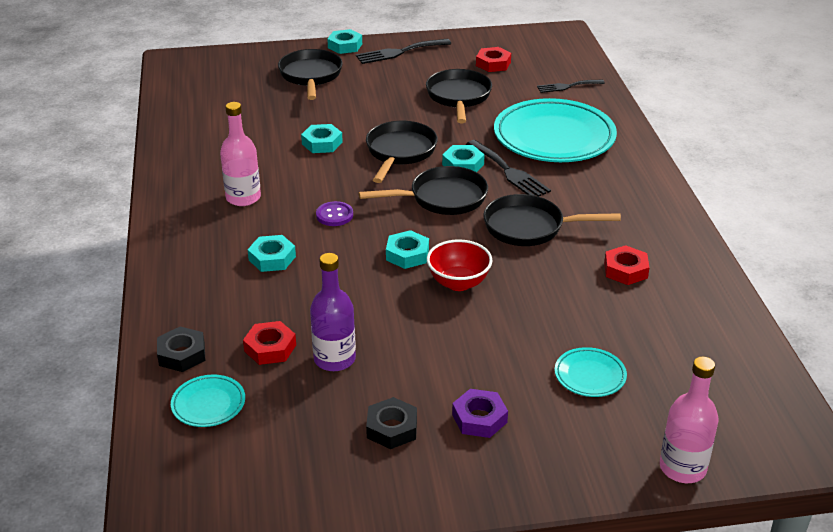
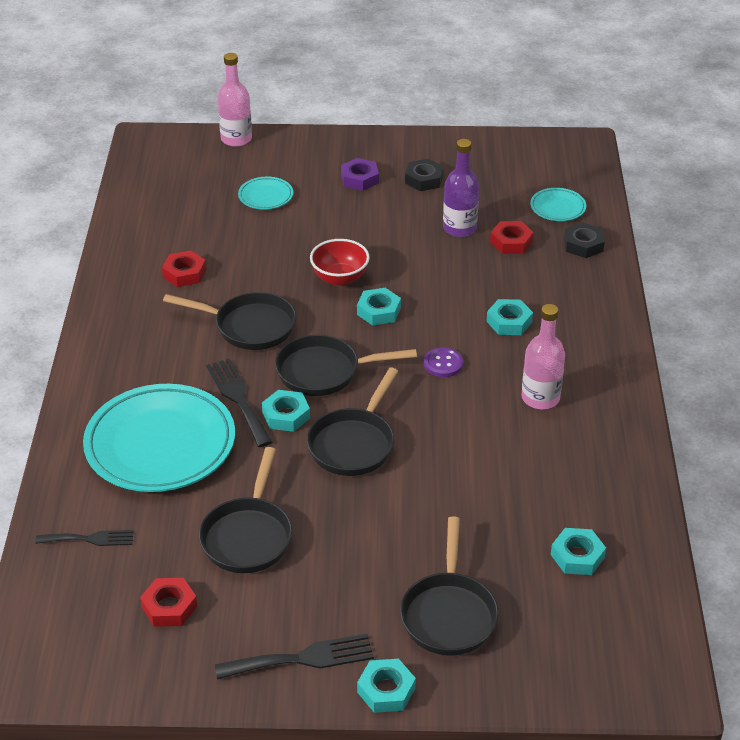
camera: 170 degrees left, 5 degrees up
(322, 143) = (446, 471): turquoise nut -> turquoise nut (577, 556)

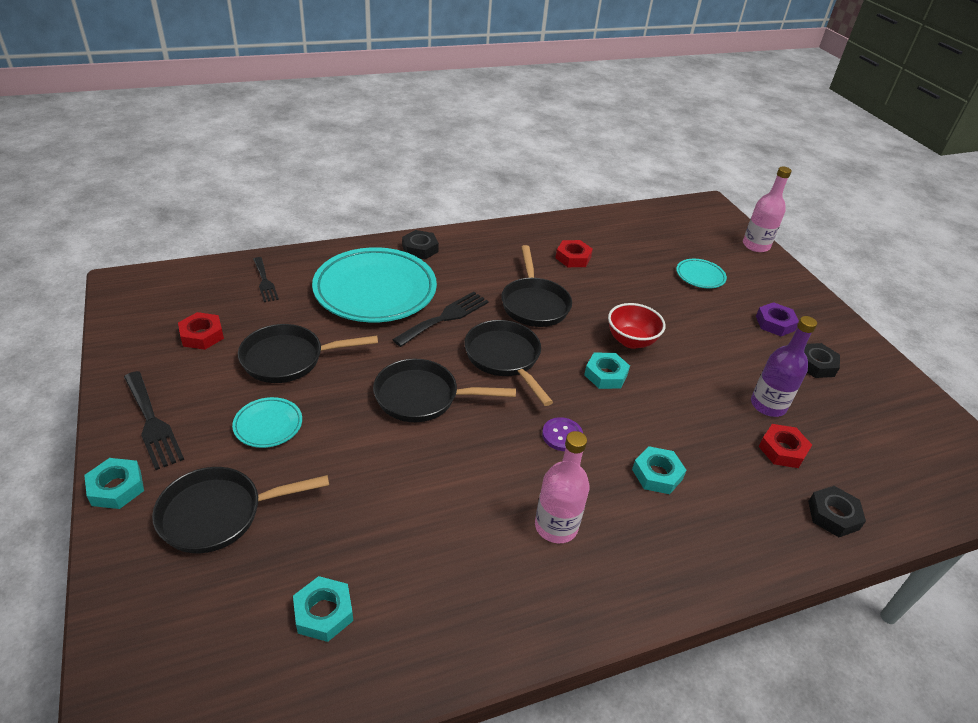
camera: 65 degrees right, 0 degrees up
(97, 389) = (420, 249): none -> black nut
(286, 415) = (439, 348): turquoise nut -> none
(557, 208) = (874, 478): turquoise plate -> turquoise plate (268, 425)

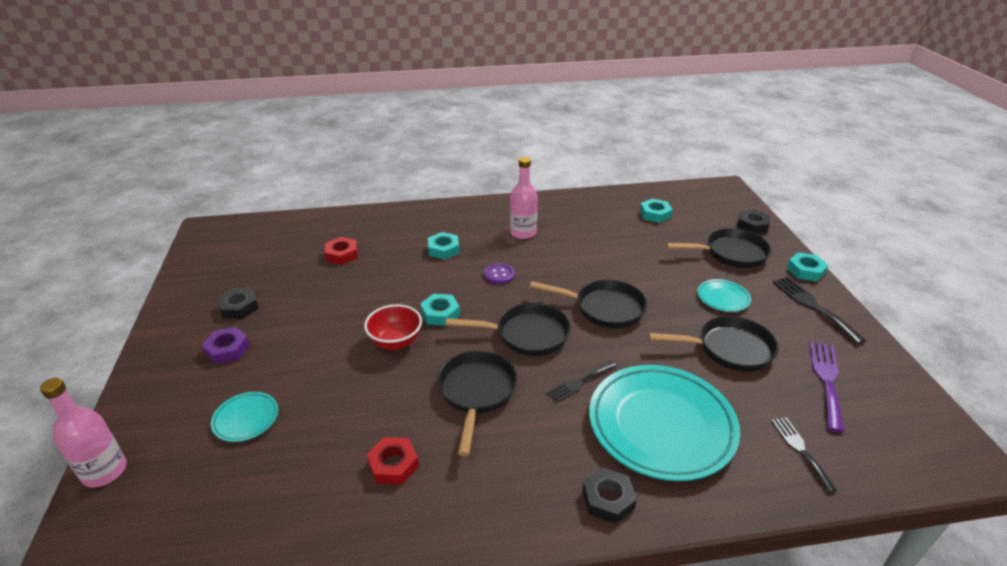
camera: 165 degrees left, 5 degrees down
(202, 335) = (826, 380): red nut -> purple fork
(445, 317) = (579, 382): black fork -> black fork, size x0.66
(504, 358) = (527, 335): black pan -> black pan turned 75 degrees counterclockwise
(768, 405) = (320, 281): purple bottle -> none
(833, 515) = (347, 223): black nut -> black nut (752, 225)

